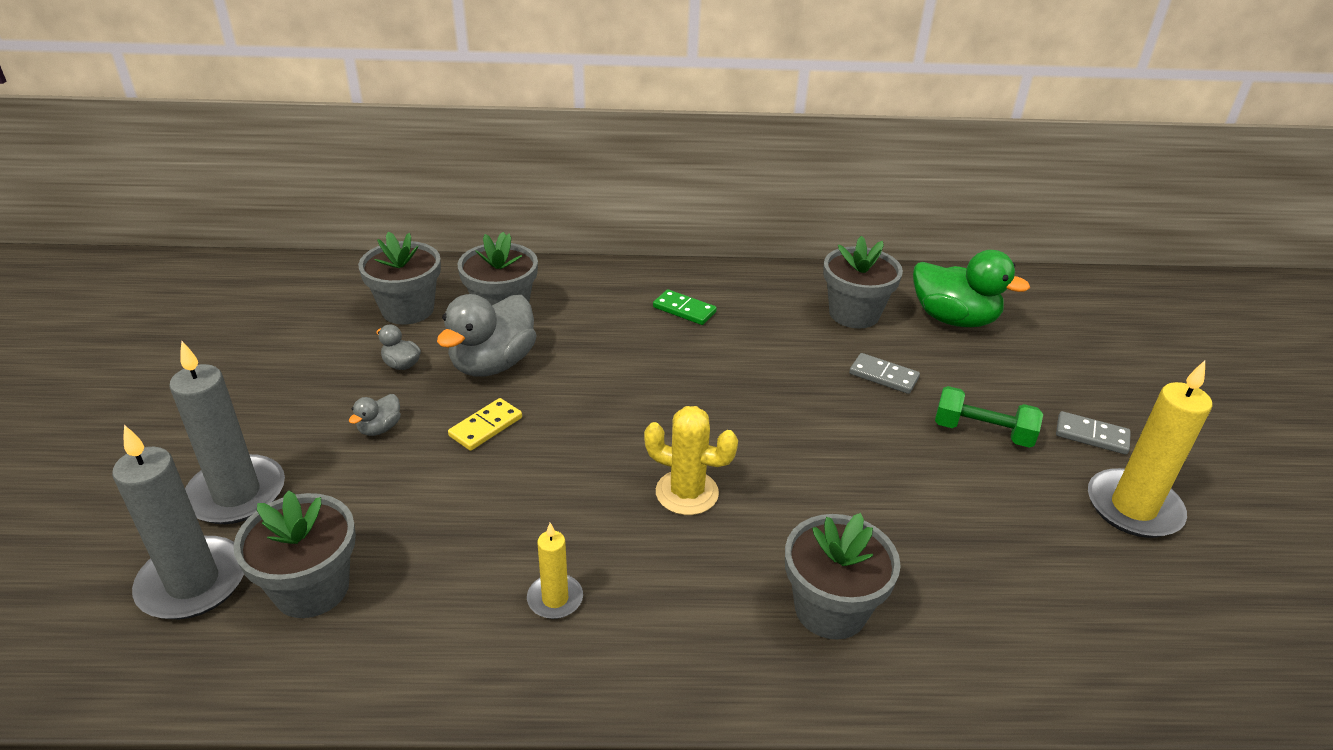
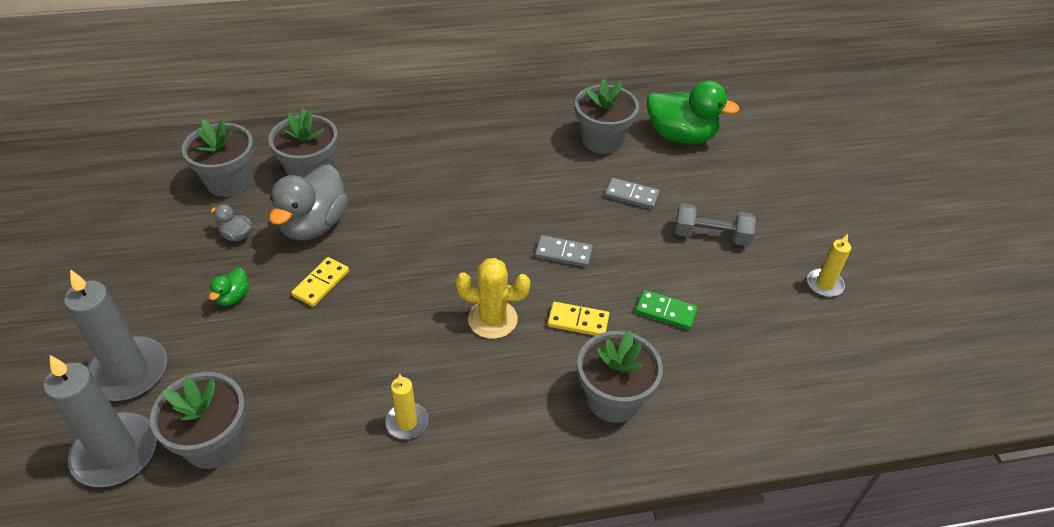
camera: 10 degrees left, 10 degrees up
(380, 428) = (233, 297): grey duck -> green duck
(684, 310) = (464, 153): green domino -> green domino (666, 311)
(796, 509) = (578, 321): none -> yellow domino
(982, 432) = (711, 236): green dumbbell -> grey dumbbell
(1091, 435) = (792, 228): grey domino -> grey domino (563, 253)
(1133, 507) = (824, 284): yellow candle -> yellow candle, size x0.53

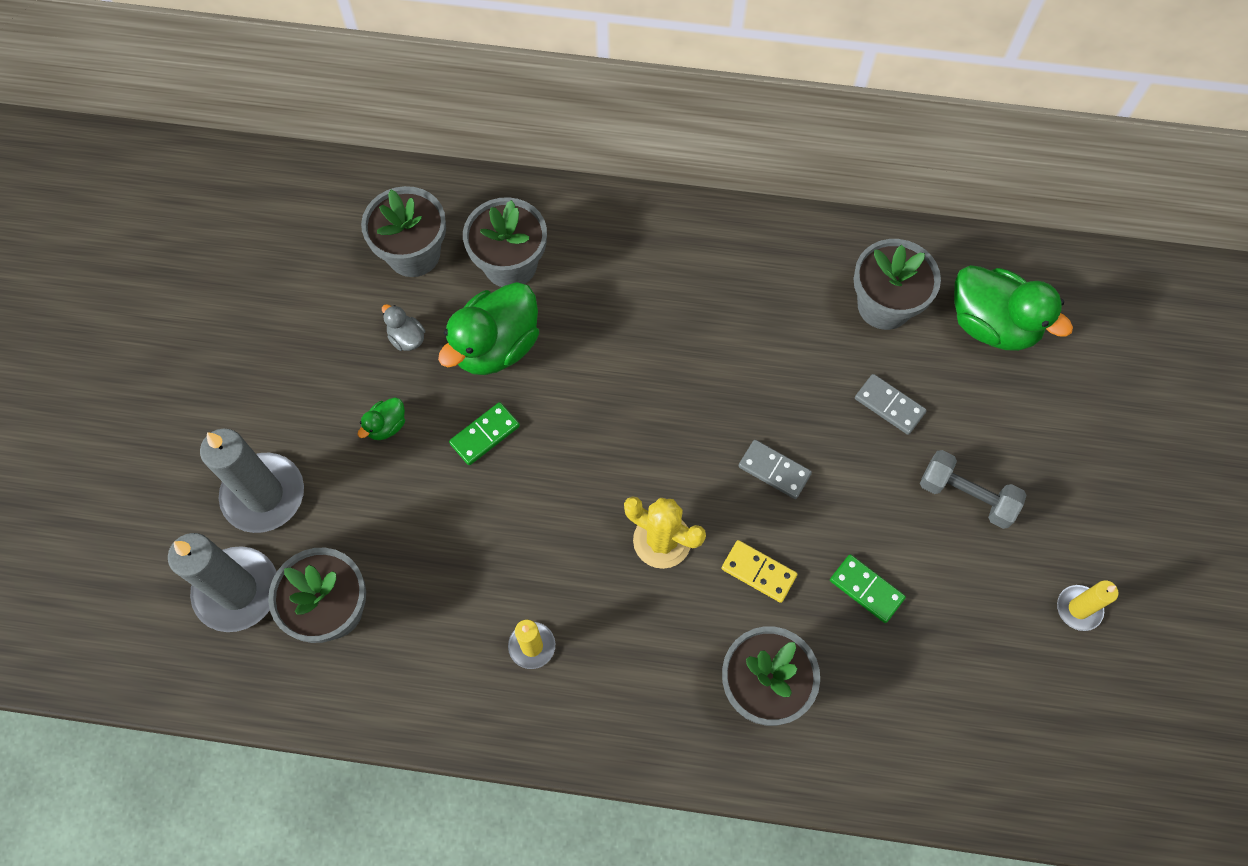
camera: 20 degrees right, 20 degrees up
(314, 225) = (496, 346): grey duck -> green duck
(321, 283) = (484, 435): yellow domino -> green domino

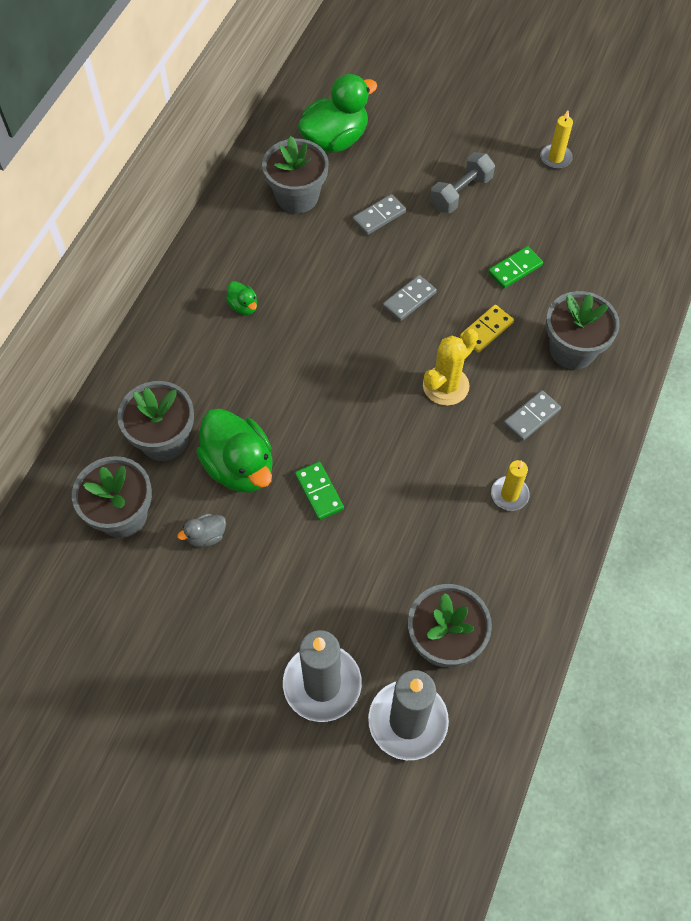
camera: 75 degrees left, 5 degrees down
(386, 426) = (286, 568): green duck -> green duck (243, 306)
(647, 652) = (531, 417): none -> grey domino

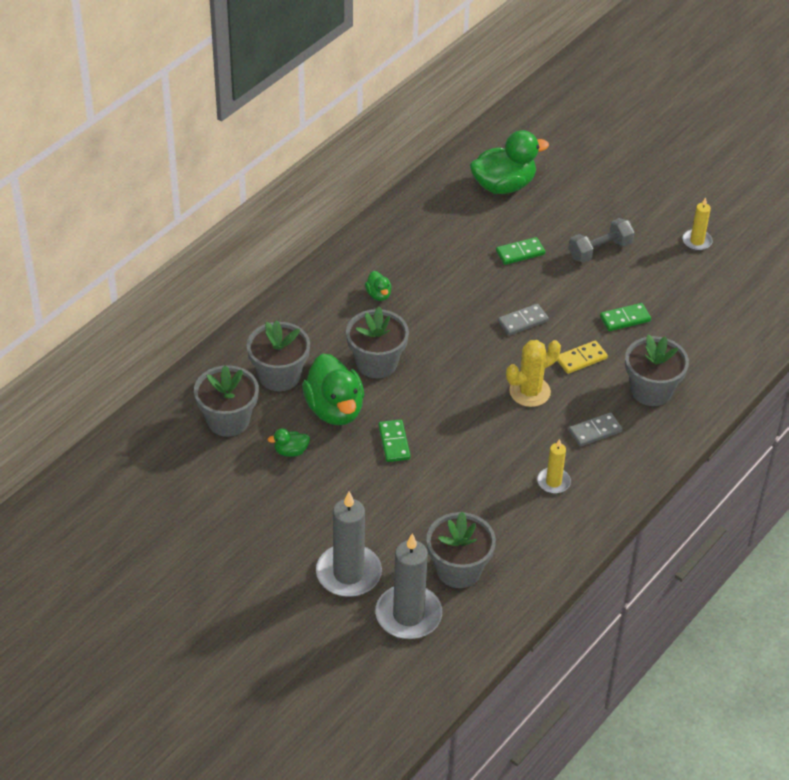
camera: 15 degrees right, 15 degrees down
(206, 536) = (291, 451): grey duck -> green duck
(297, 196) = (454, 222): grey flower pot -> grey flower pot (376, 363)
(379, 216) = (520, 253): grey domino -> green domino

